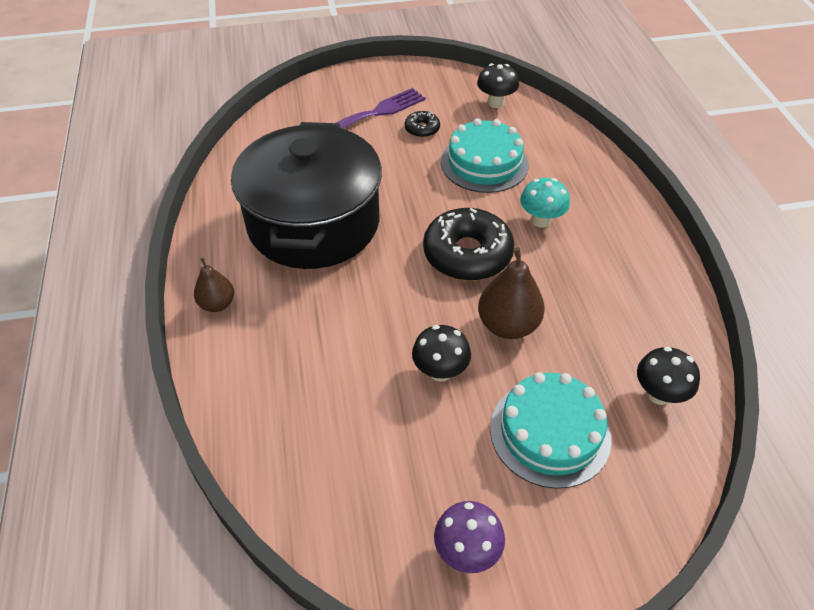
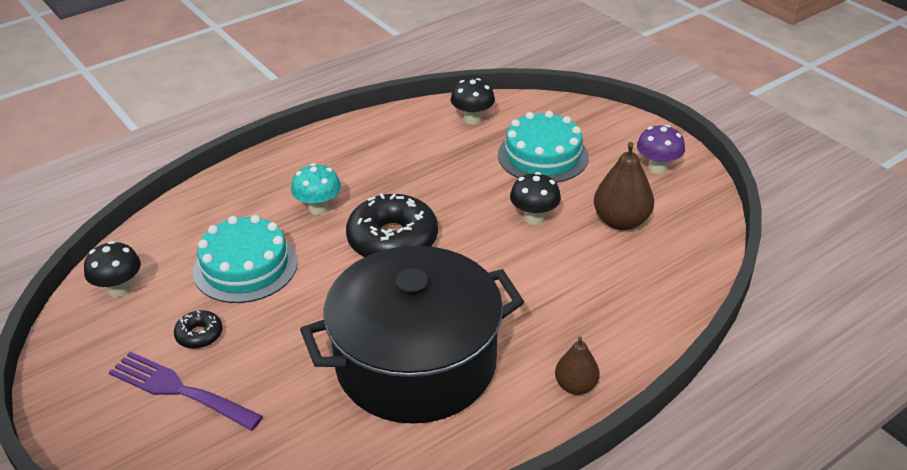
camera: 115 degrees left, 10 degrees down
(508, 325) = (460, 196): brown pear -> brown pear (621, 221)

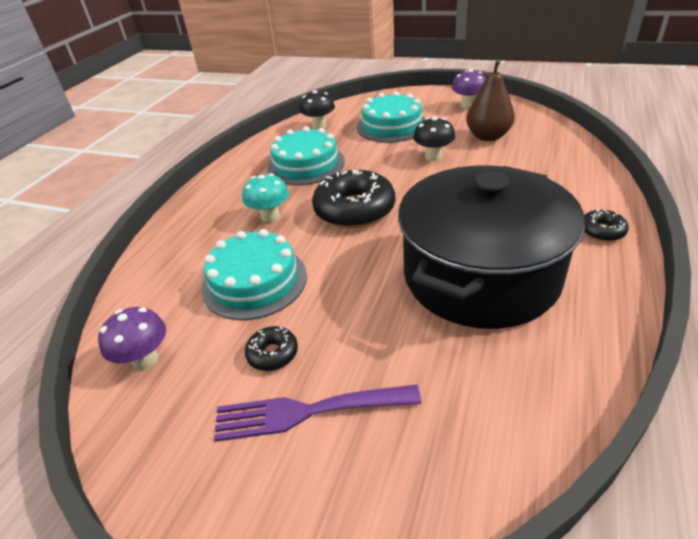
camera: 30 degrees left, 0 degrees up
(119, 289) = (145, 359): black mushroom -> purple mushroom
(408, 164) = (306, 164): none -> turquoise cake
(575, 386) = (602, 231): brown pear -> black donut

